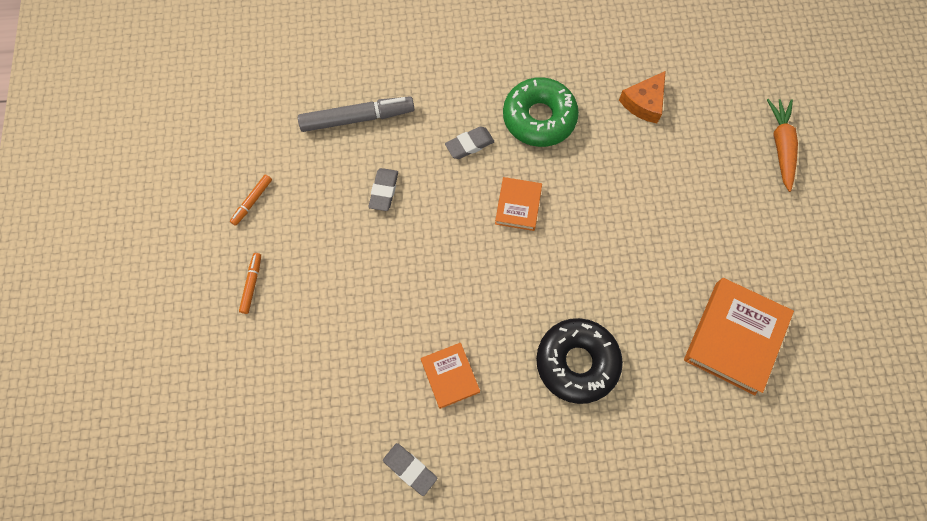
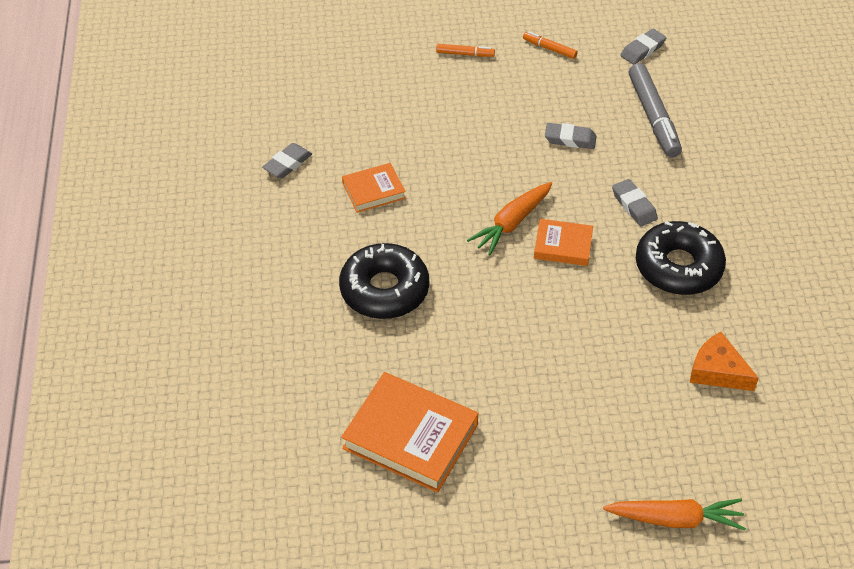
camera: 90 degrees right, 20 degrees down
(263, 118) = (642, 50): none -> grey eraser
(492, 247) = (511, 223): none -> orange carrot
(539, 118) = (678, 267): green donut -> black donut

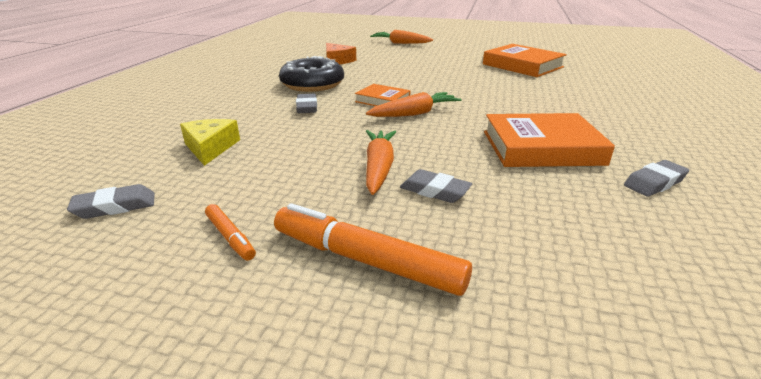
camera: 160 degrees left, 20 degrees down
(373, 191) = (541, 147): orange book -> orange book, size x1.77
(384, 290) = (534, 102): black donut -> none
(465, 54) = (366, 260): orange marker -> orange marker, size x2.00
(500, 128) = (378, 168): none -> orange carrot
(570, 139) = (313, 147): grey eraser -> grey eraser (435, 191)
(653, 117) = (210, 148): grey marker -> yellow cheese

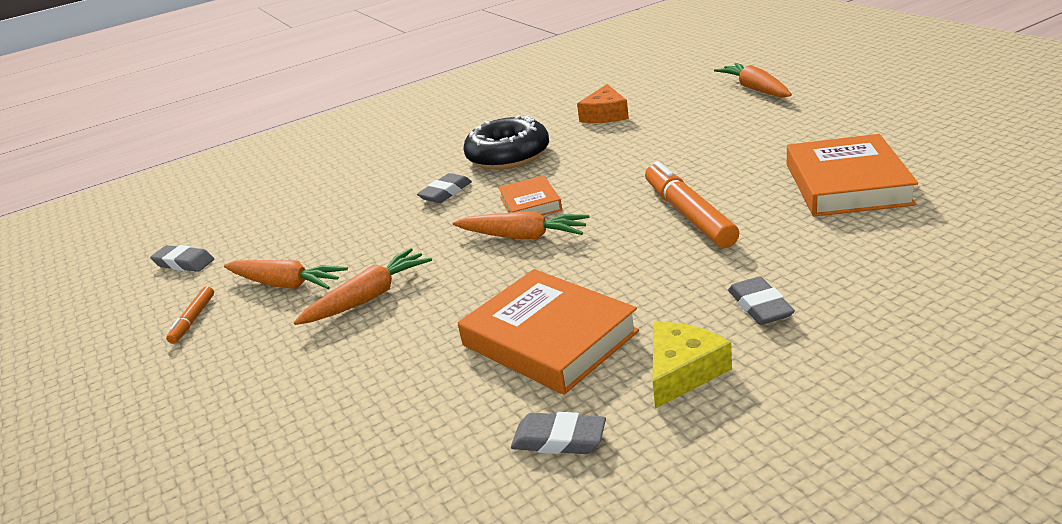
camera: 50 degrees right, 0 degrees up
(210, 148) = (304, 223): yellow cheese -> yellow cheese (682, 371)
(282, 183) = (286, 284): none -> orange carrot
(366, 260) = (219, 380): orange marker -> orange marker (688, 214)
(435, 191) = (361, 343): grey eraser -> grey eraser (760, 306)

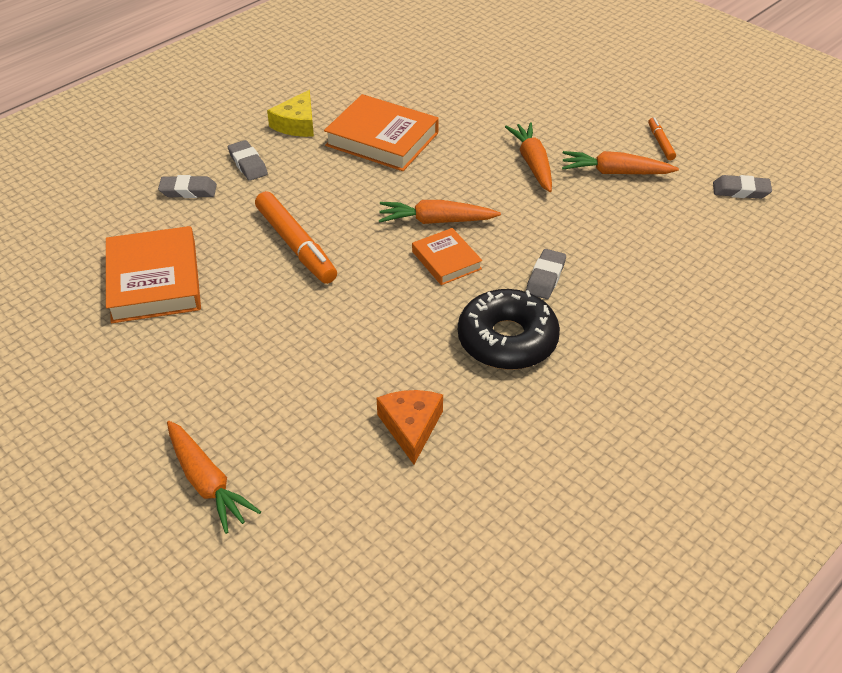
camera: 160 degrees right, 15 degrees up
(369, 297) = (532, 163): orange carrot -> orange carrot turned 135 degrees clockwise
(559, 439) = (358, 90): grey eraser -> grey eraser (188, 191)

